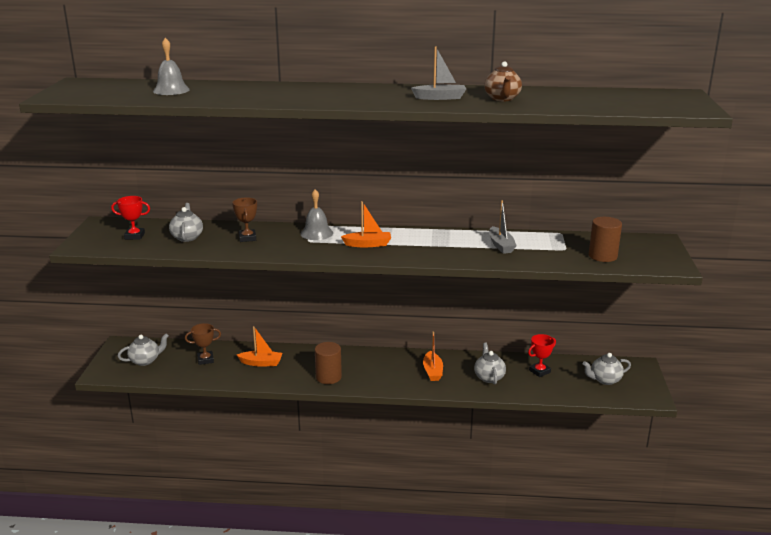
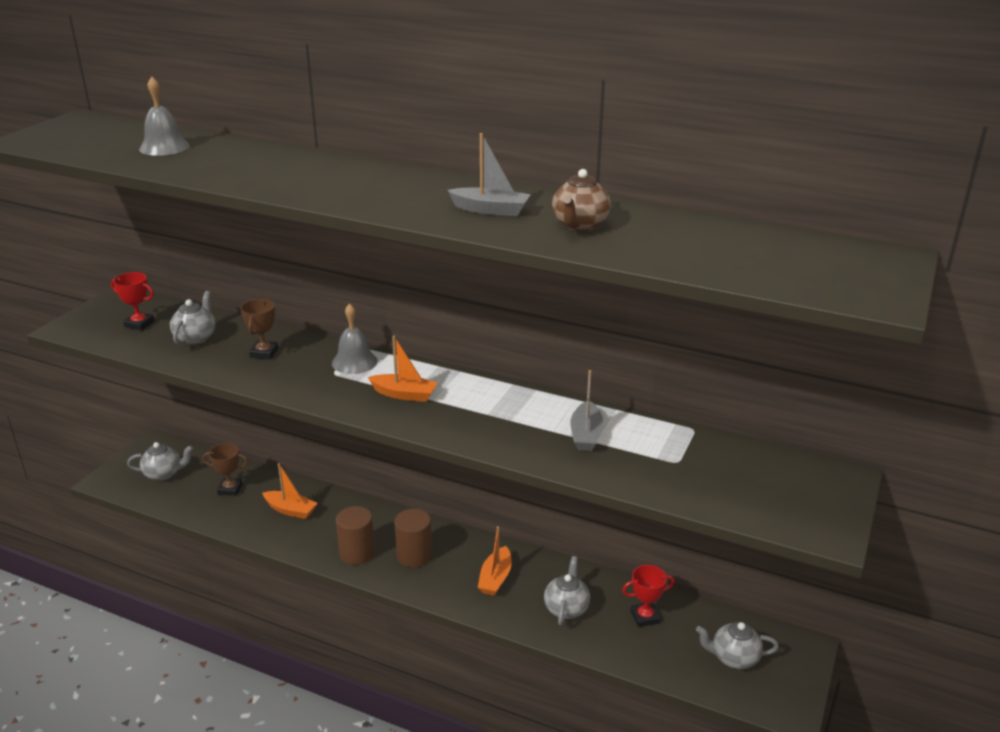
camera: 20 degrees right, 5 degrees up
(602, 256) = (726, 487): brown cylinder -> brown cylinder (414, 555)

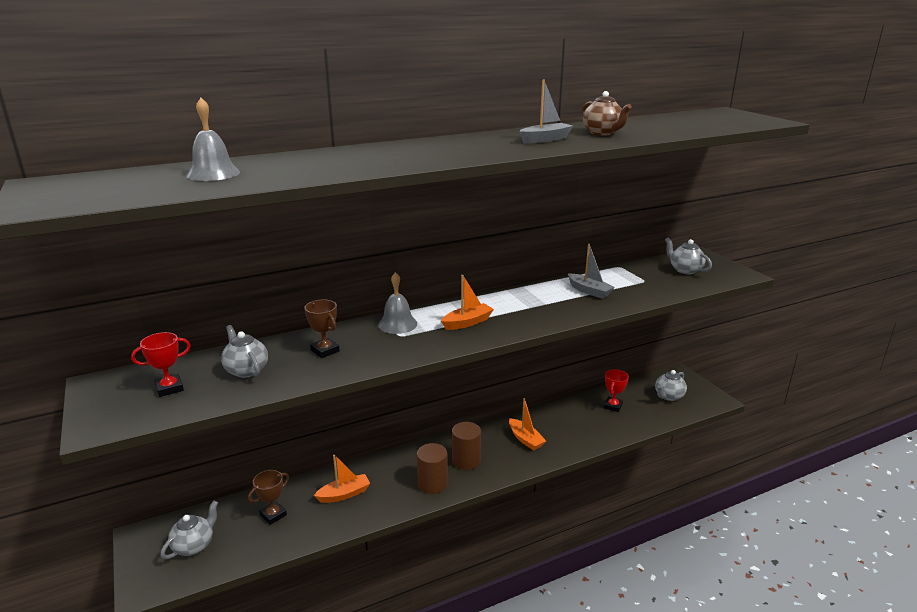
camera: 50 degrees left, 5 degrees down
(566, 608) = (579, 427): grey teapot -> grey teapot (685, 270)

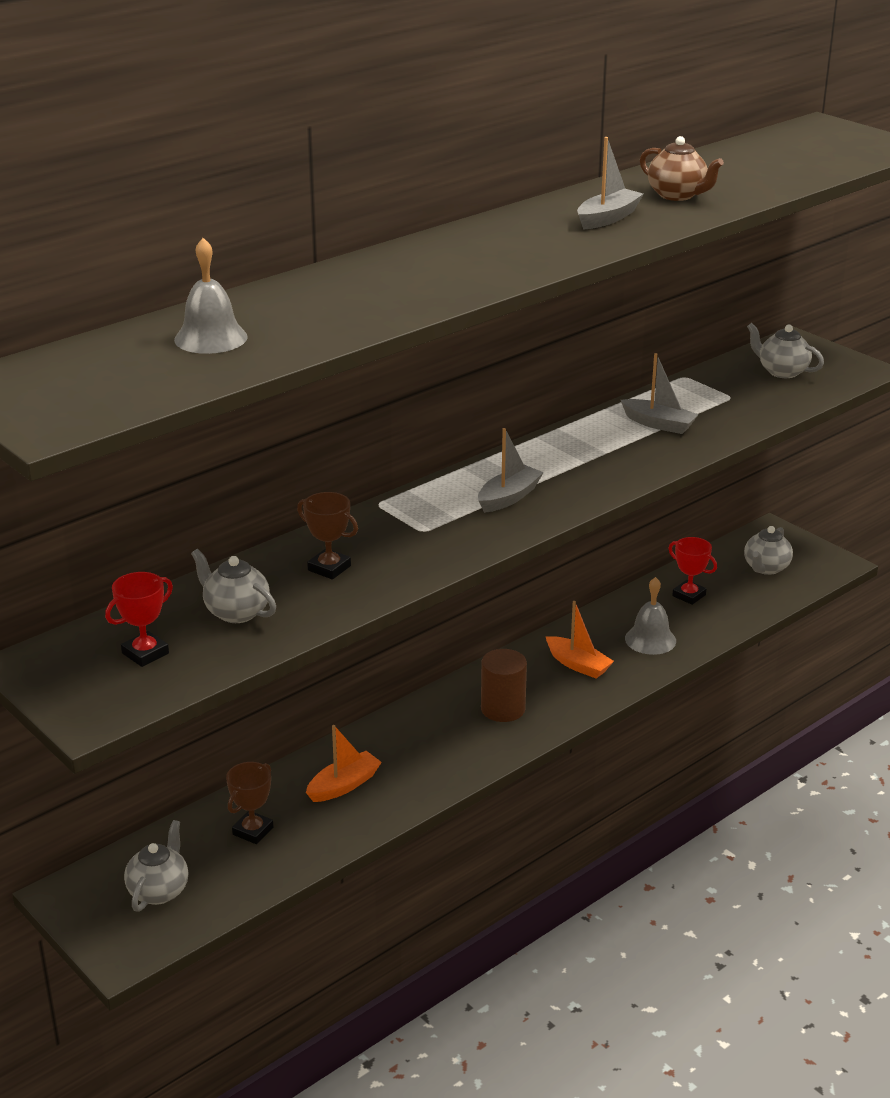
camera: 15 degrees left, 5 degrees up
(397, 324) = (408, 513): grey bell -> grey bell (650, 639)
(432, 484) = (468, 749): brown cylinder -> none
(467, 322) = (508, 497): orange boat -> grey boat
(613, 406) = (689, 595): red trophy -> red trophy turned 60 degrees counterclockwise

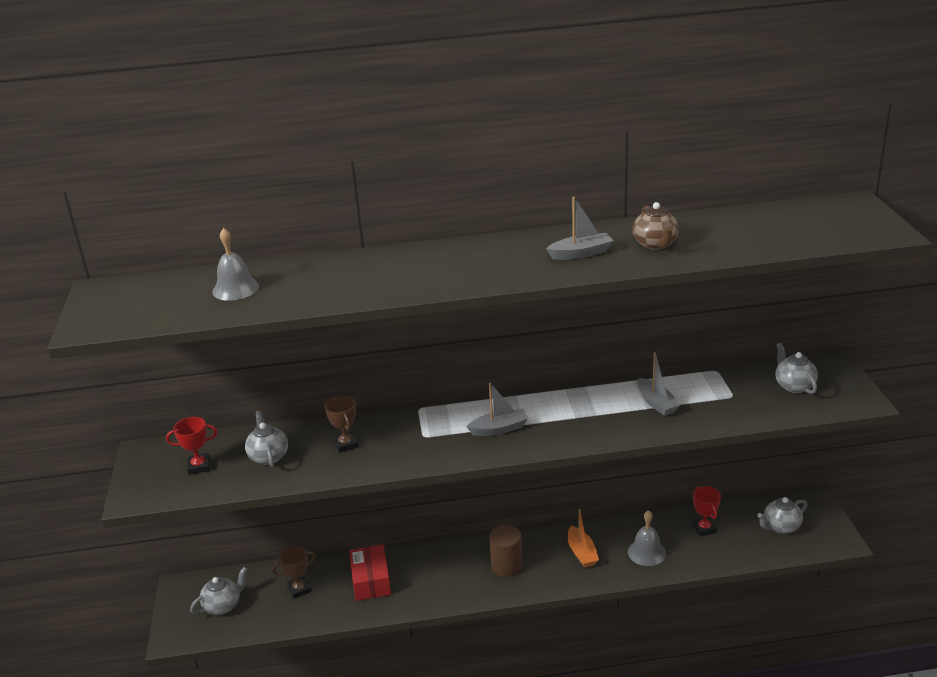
camera: 35 degrees right, 0 degrees up
(344, 785) = (371, 581): orange boat -> red box

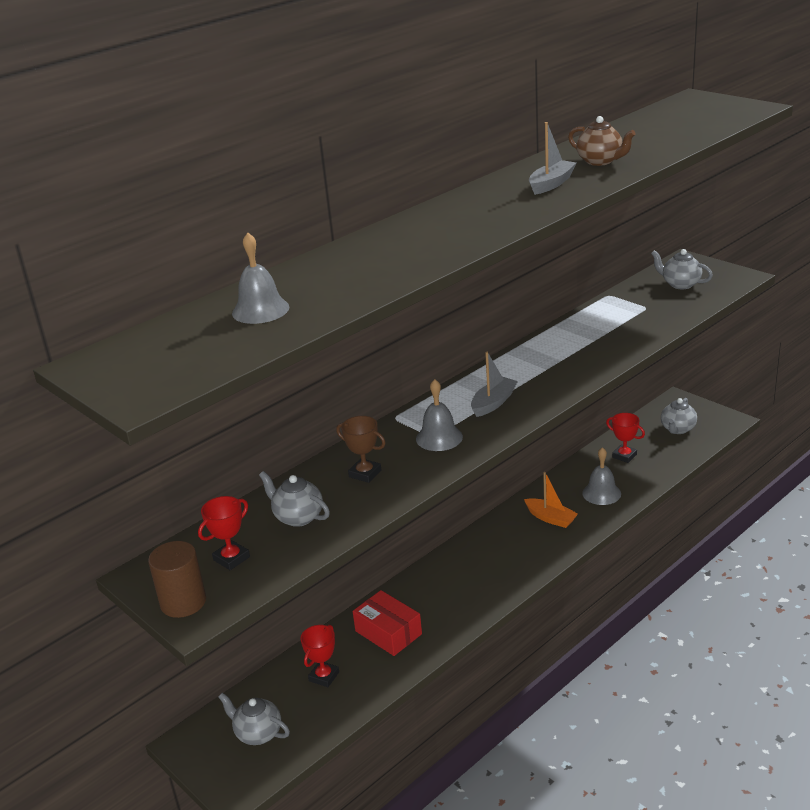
camera: 35 degrees left, 0 degrees up
(223, 606) = (258, 733): grey teapot -> grey teapot turned 75 degrees counterclockwise
(299, 589) = (324, 676): brown trophy -> red trophy
(426, 440) = (439, 437): none -> grey bell
(506, 566) = (500, 559): brown cylinder -> brown cylinder (183, 602)
(656, 403) = (596, 334): grey boat -> none

